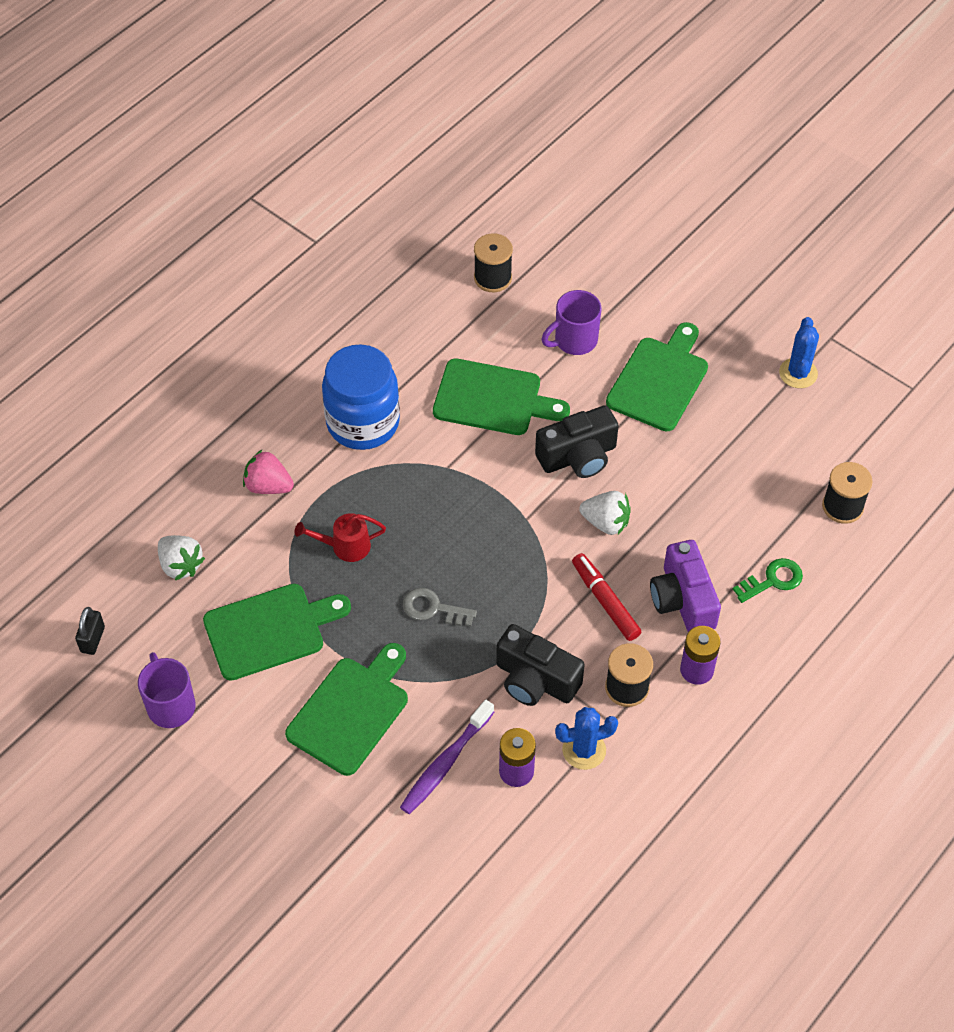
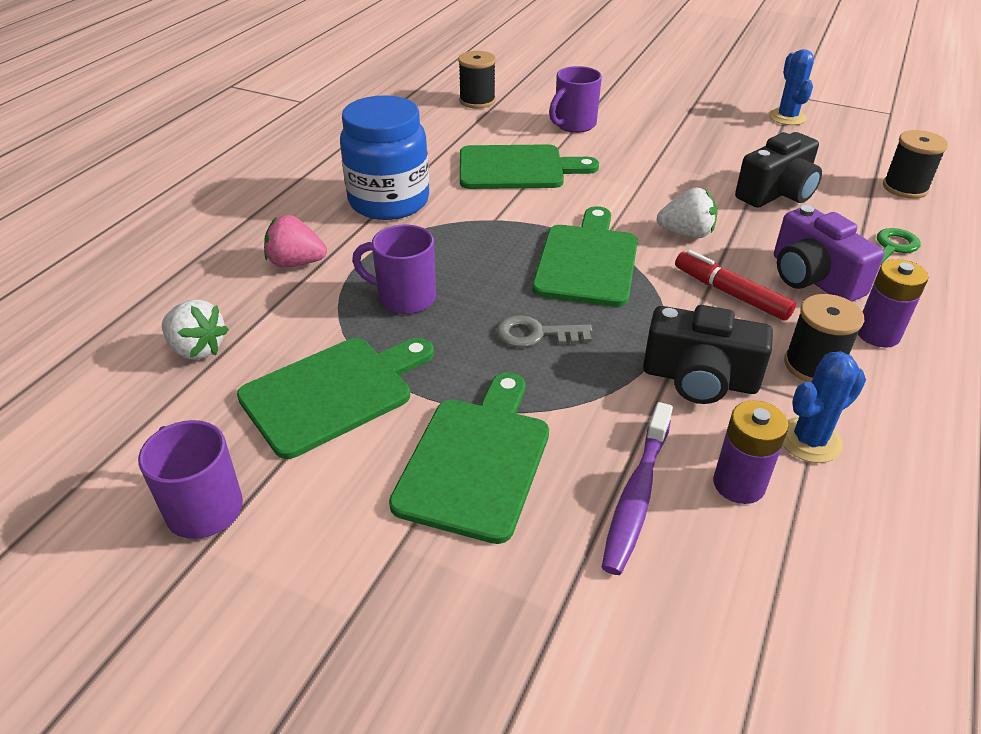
camera: 15 degrees left, 15 degrees down
(92, 639) = (74, 450): black padlock -> none
(344, 546) = (404, 298): red watering can -> purple mug
(578, 456) = (626, 193): black camera -> black camera (777, 193)
(660, 380) = (669, 137): green cutting board -> green cutting board (587, 261)

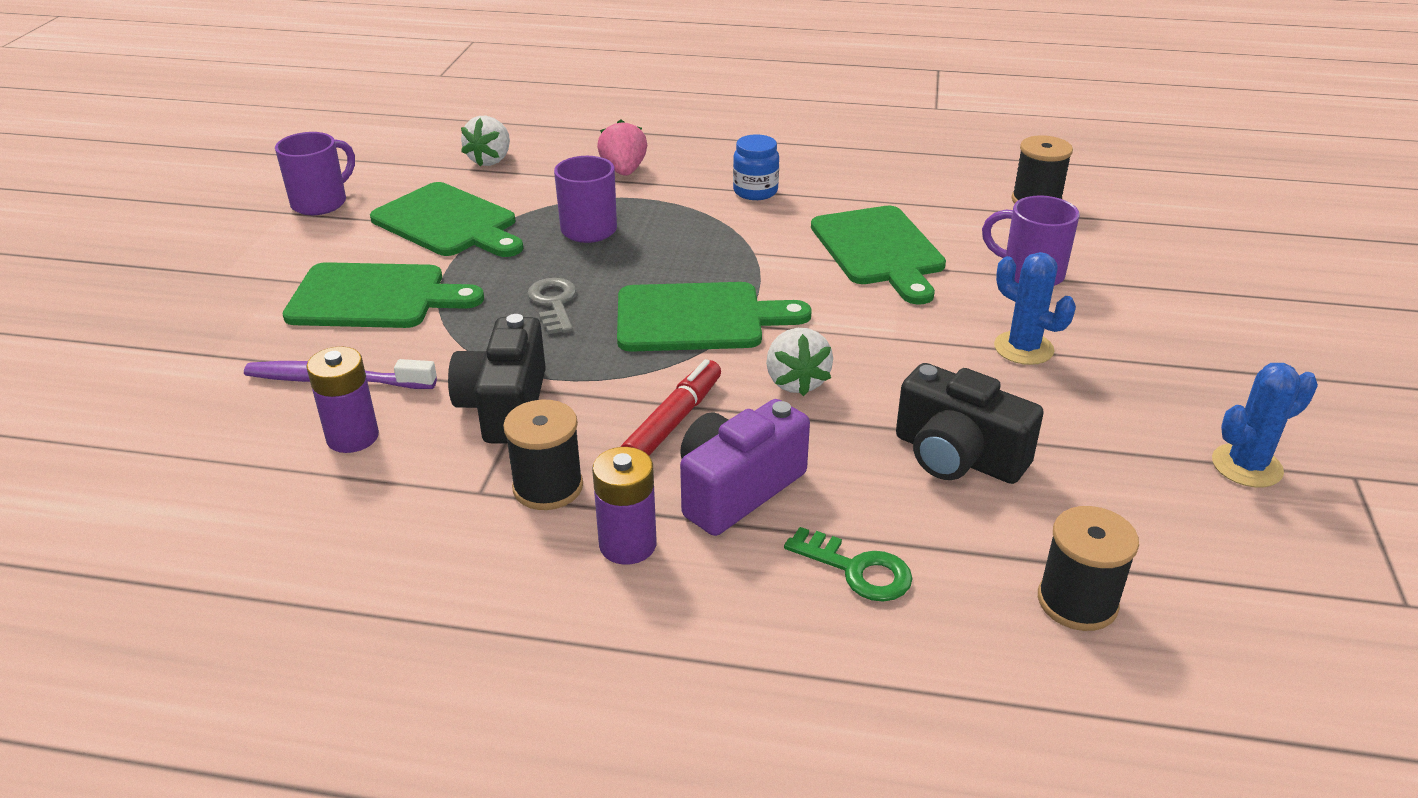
camera: 75 degrees right, 5 degrees down
(389, 201) = (755, 191): blue jar -> blue jar, size x0.50
(809, 440) = (418, 483): blue cactus -> blue cactus (1023, 348)

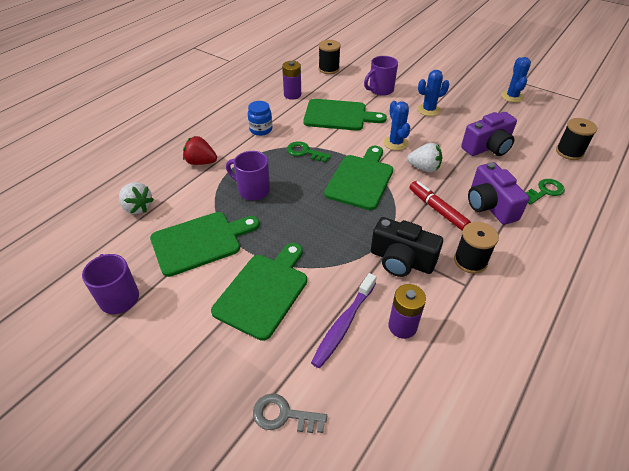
camera: 65 degrees left, 10 degrees up
(554, 303) = (318, 221): grey key -> grey key (283, 415)
(624, 171) = (201, 162): pink strawberry -> red strawberry
(627, 544) = (516, 246): purple battery -> purple battery (292, 95)
(729, 246) = (304, 152): none -> green key
(851, 332) = (395, 143): none -> blue cactus
(957, 456) = (487, 147): black camera -> purple camera

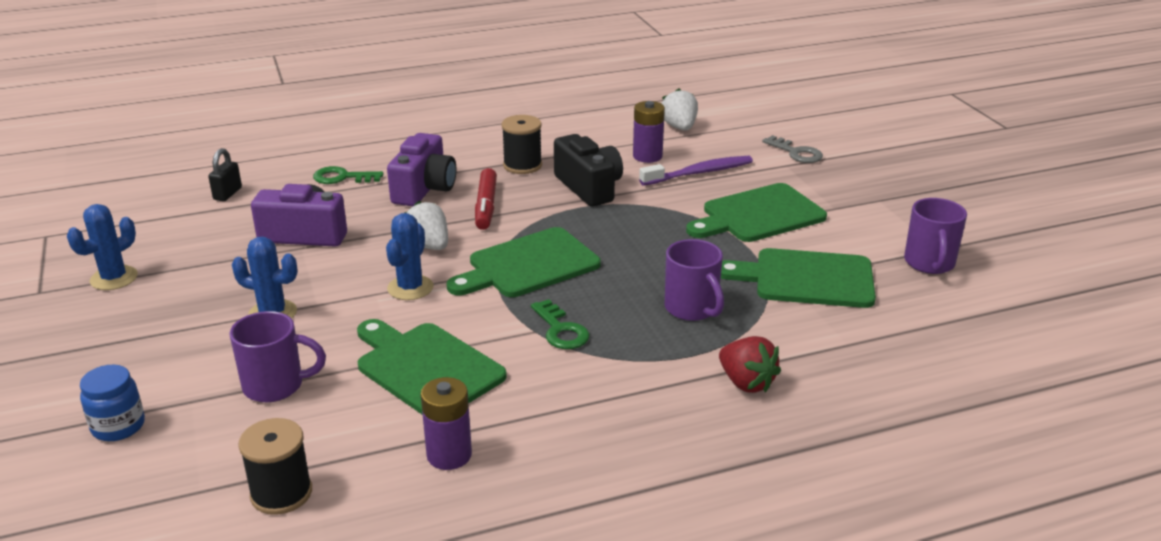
camera: 145 degrees left, 15 degrees down
(137, 207) = (883, 351): white strawberry -> white strawberry (679, 127)
(261, 130) = (592, 400): blue jar -> blue jar (118, 426)
(569, 152) = (227, 194): black spool -> black padlock

